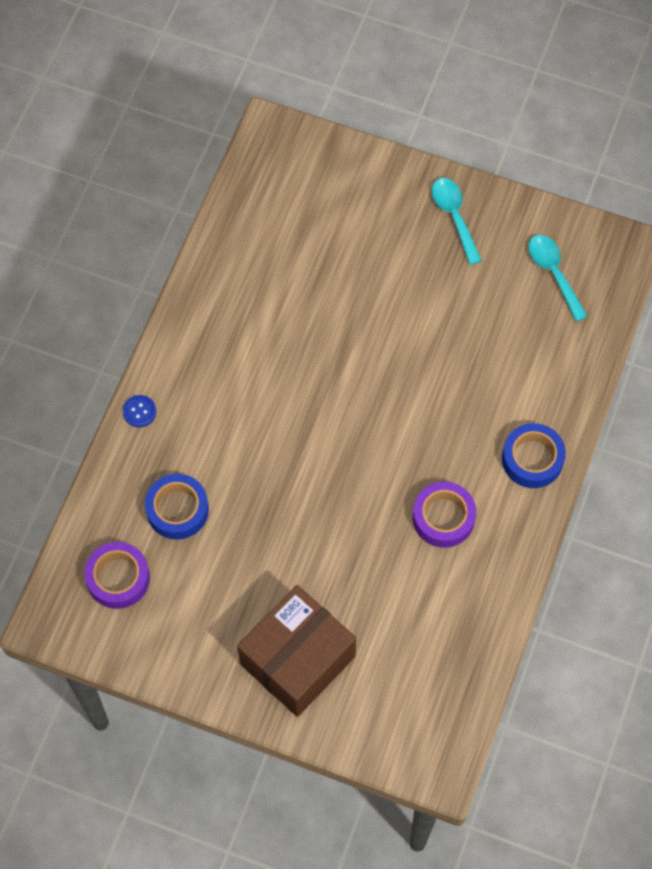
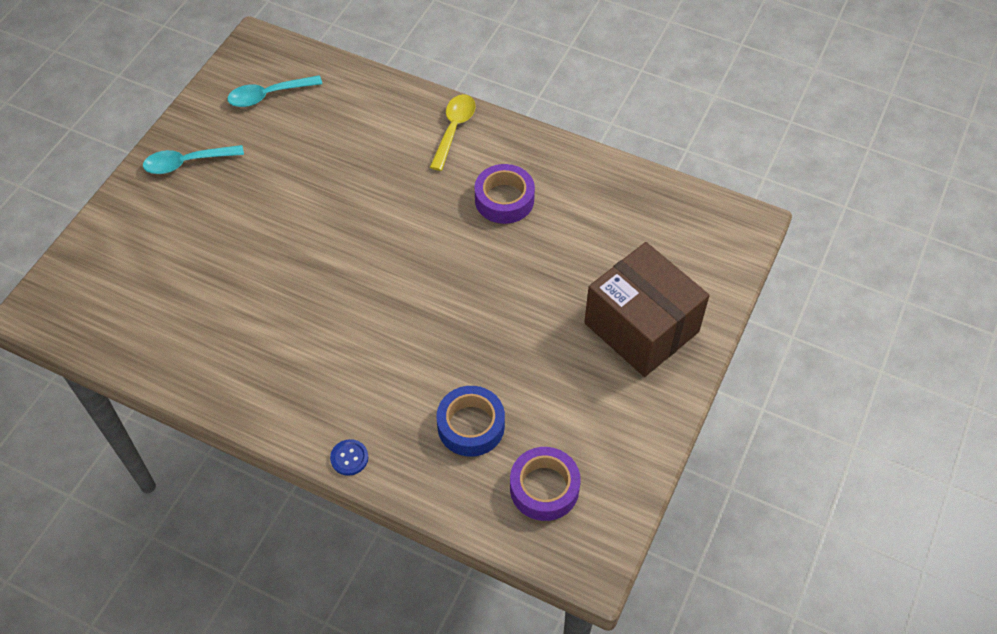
camera: 85 degrees left, 10 degrees down
(532, 459) = (454, 129): blue tape -> yellow spoon

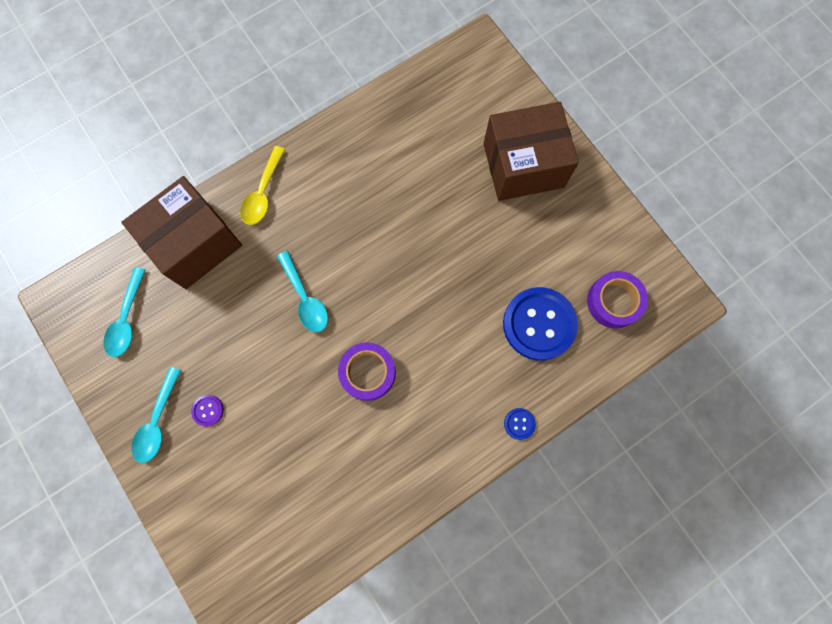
camera: 60 degrees left, 20 degrees up
(217, 193) = (208, 410): none -> purple button
(370, 106) = (195, 243): none -> brown box
(370, 212) = (305, 298): none -> turquoise spoon
(454, 129) = (263, 193): yellow spoon -> yellow spoon turned 120 degrees counterclockwise
(471, 426) = (539, 324): blue tape -> blue button
(504, 199) = (355, 193): purple tape -> purple tape (368, 372)

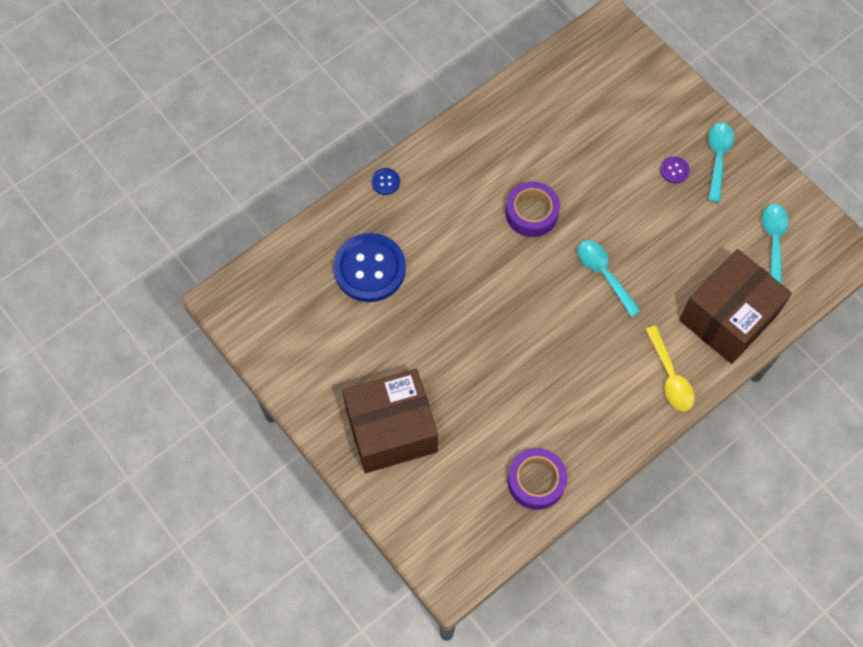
camera: 175 degrees right, 10 degrees down
(263, 193) = (670, 376): yellow spoon -> yellow spoon turned 150 degrees clockwise
(614, 302) = (295, 296): purple tape -> purple tape (536, 481)

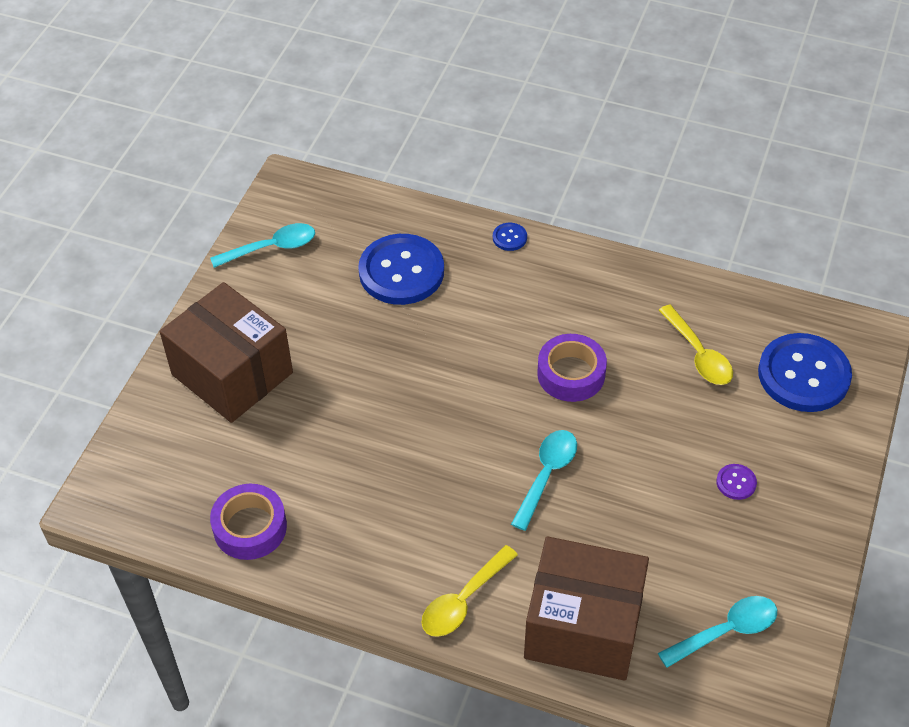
camera: 60 degrees right, 15 degrees down
(563, 129) = (698, 354): none -> yellow spoon
(617, 81) = (803, 375): none -> blue button
(718, 158) = (790, 519): turquoise spoon -> turquoise spoon (271, 248)

